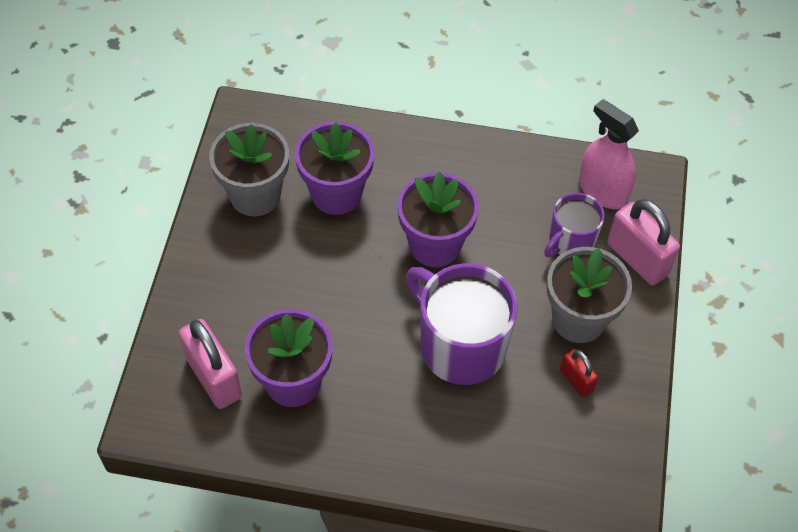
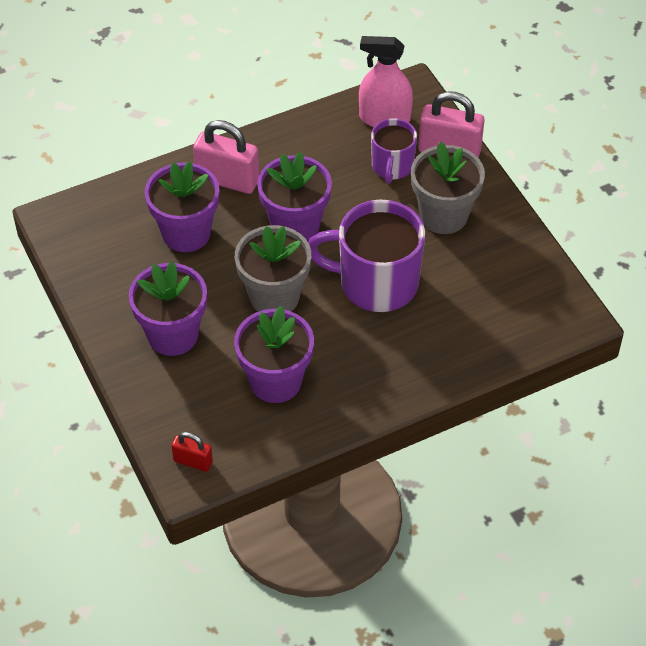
camera: 35 degrees left, 5 degrees down
(214, 377) = (212, 416): pink padlock -> pink padlock (227, 180)
(246, 280) = (173, 335): none -> purple flower pot
(255, 195) = (122, 271): grey flower pot -> grey flower pot (274, 297)
(576, 380) = (477, 256): red padlock -> red padlock (193, 461)

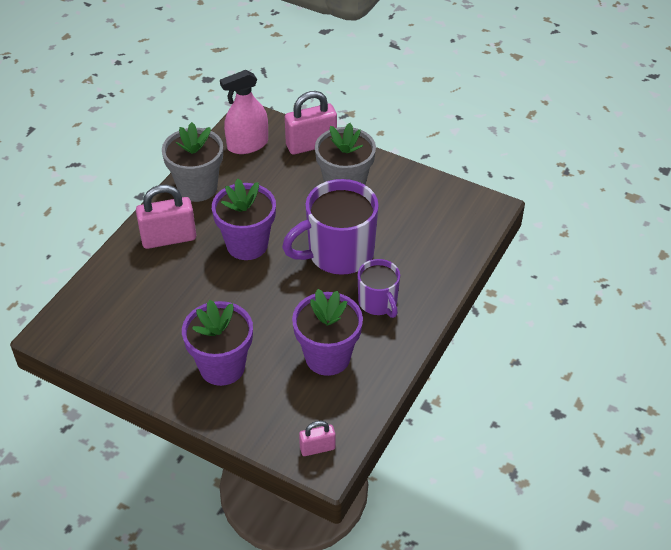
camera: 35 degrees left, 5 degrees down
(186, 233) = (169, 290): purple flower pot -> none
(193, 461) = (317, 448): red padlock -> pink padlock
(274, 297) = (275, 300): grey flower pot -> grey flower pot (197, 188)
(392, 166) = (281, 173): purple mug -> purple mug (378, 302)

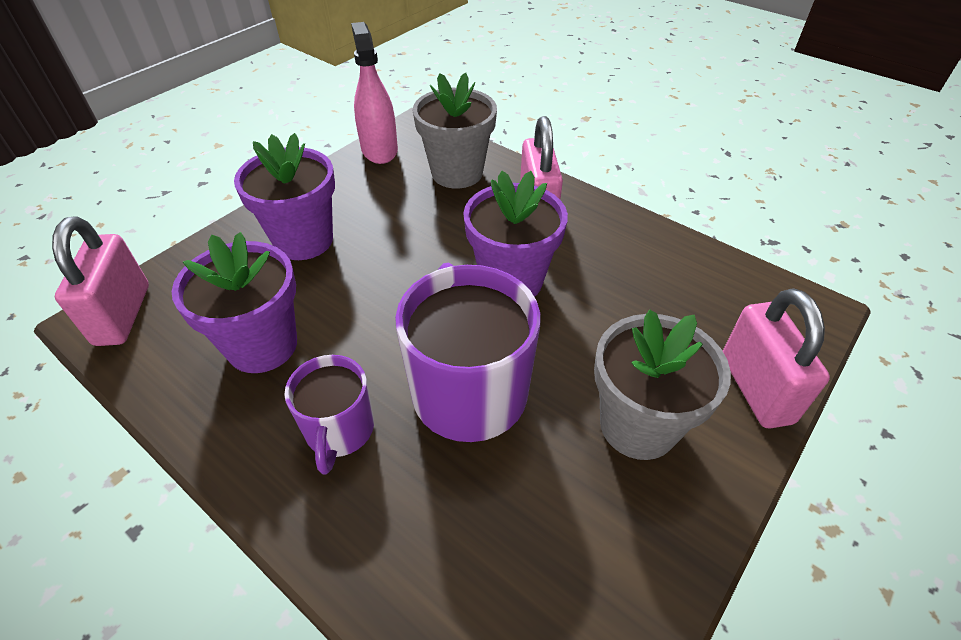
camera: 100 degrees right, 0 degrees up
(197, 188) = (636, 240): grey flower pot -> grey flower pot (457, 173)
(247, 144) = (741, 301): pink spray bottle -> pink spray bottle (379, 150)
(317, 448) = (123, 315): pink padlock -> pink padlock, size x1.83
(378, 302) = (339, 430): purple mug -> purple mug turned 75 degrees counterclockwise

